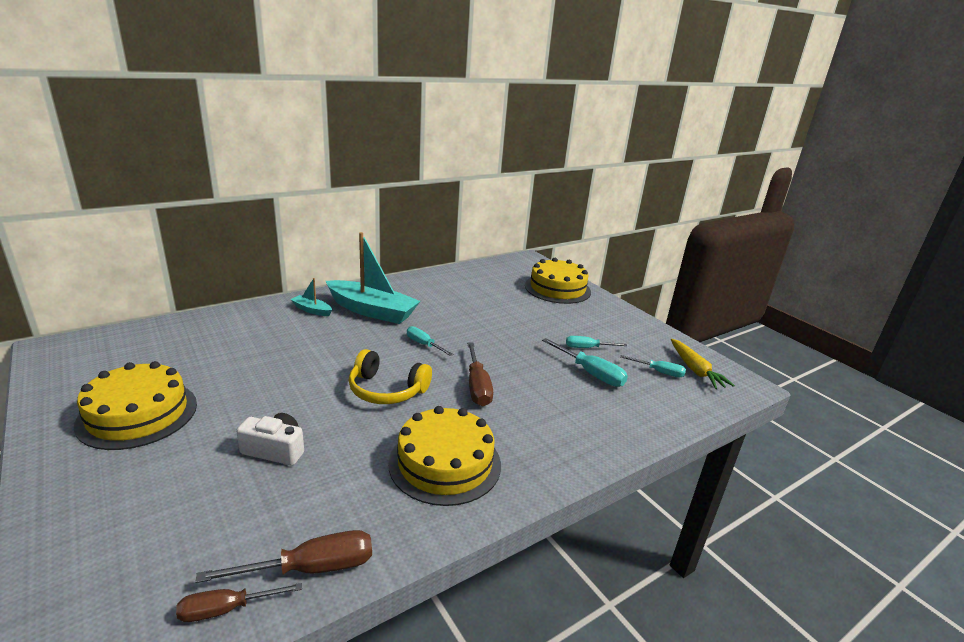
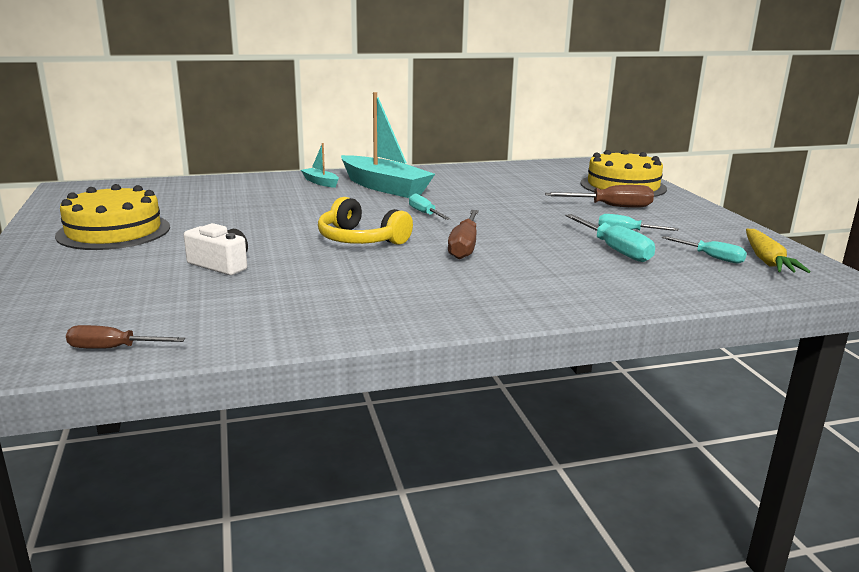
camera: 20 degrees right, 5 degrees down
(311, 568) = (204, 337): brown screwdriver -> brown screwdriver (611, 206)
(445, 463) = (387, 292): yellow cake -> none

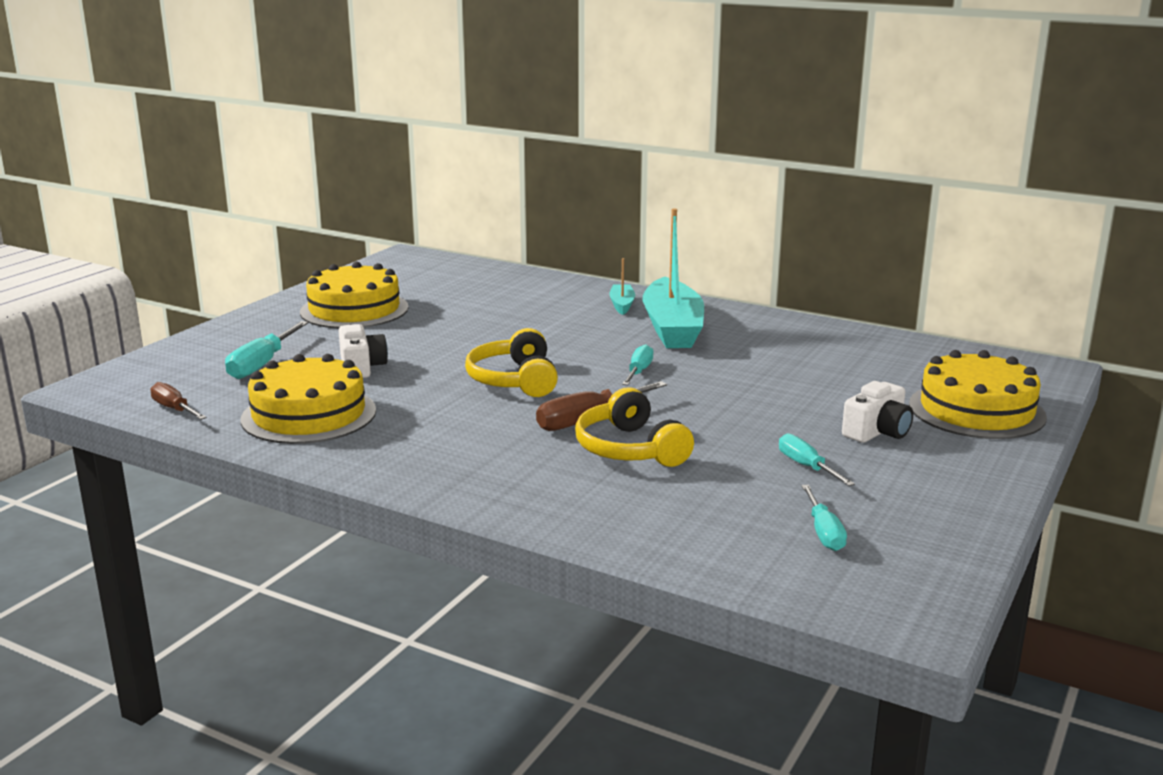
camera: 45 degrees right, 0 degrees up
(259, 308) = (309, 415): none -> yellow cake
(527, 253) = (629, 449): none -> yellow headphones
(611, 206) = (877, 432): brown screwdriver -> white camera
(615, 250) = (732, 481): turquoise screwdriver -> turquoise screwdriver (262, 364)
(767, 260) = (886, 564): yellow carrot -> none

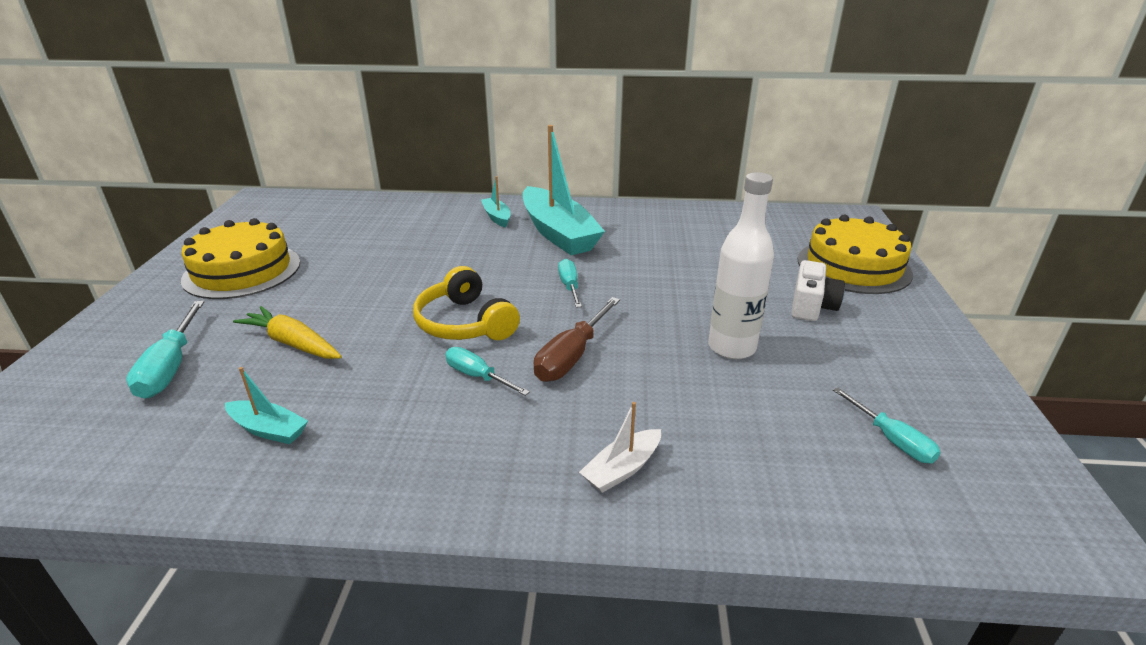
camera: 25 degrees left, 10 degrees up
(174, 409) = (80, 469): brown screwdriver -> none
(309, 415) = (269, 429): yellow cake -> turquoise boat
(361, 367) = (293, 343): white camera -> yellow carrot
(557, 494) = (622, 469): none -> white boat
(629, 449) = (639, 383): yellow headphones -> none
(748, 444) = (731, 347): none -> white bottle
(806, 466) = (800, 361): turquoise screwdriver -> turquoise screwdriver (477, 376)

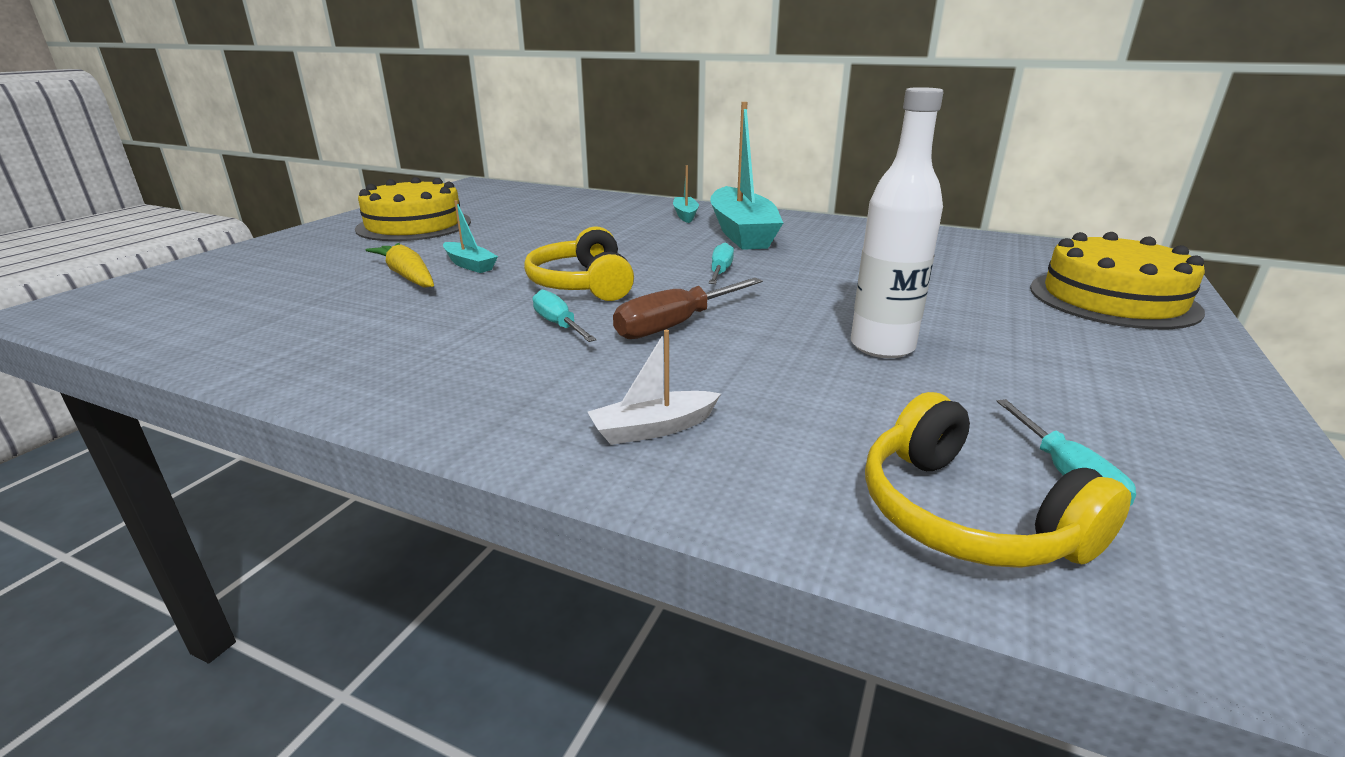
camera: 20 degrees right, 5 degrees down
(171, 367) = (291, 277): turquoise screwdriver -> none
(269, 429) = (325, 330): turquoise boat -> turquoise boat (470, 265)
(811, 306) = (1024, 326): white camera -> none
(853, 490) = (966, 516): none -> yellow headphones

